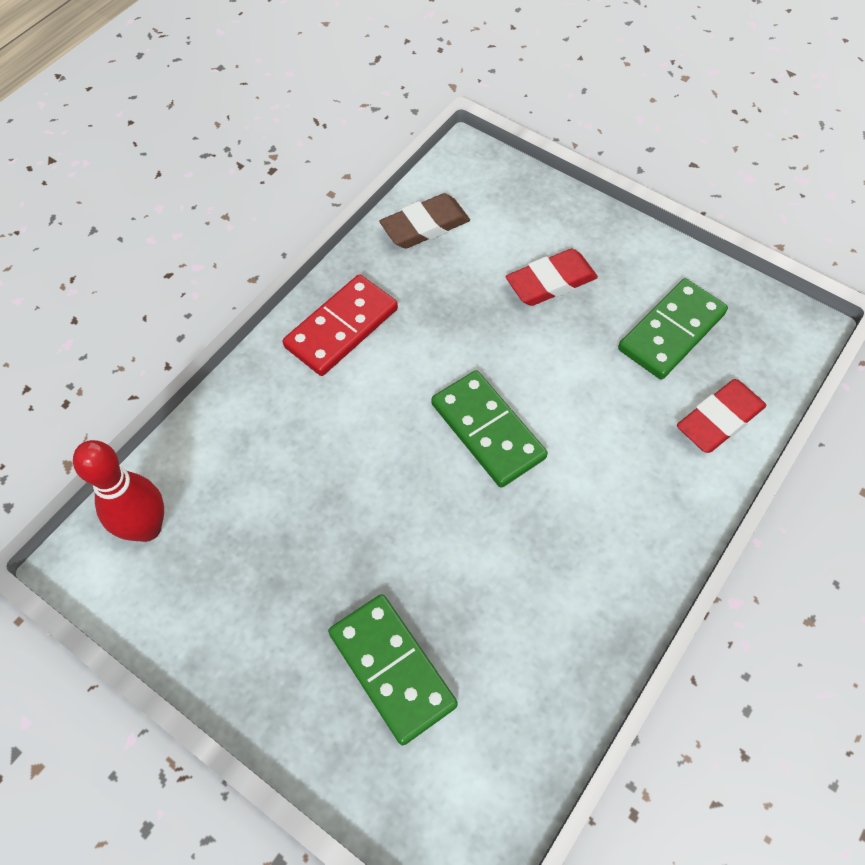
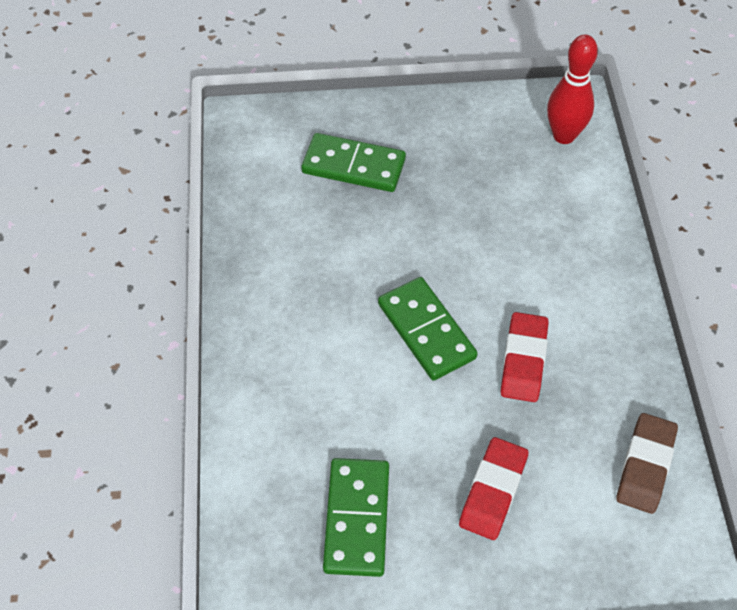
camera: 140 degrees right, 5 degrees down
(341, 328) = (603, 329): red domino -> none
(488, 430) = (426, 331): green domino -> green domino turned 45 degrees clockwise
(719, 419) = (265, 463): red eraser -> red eraser (524, 360)

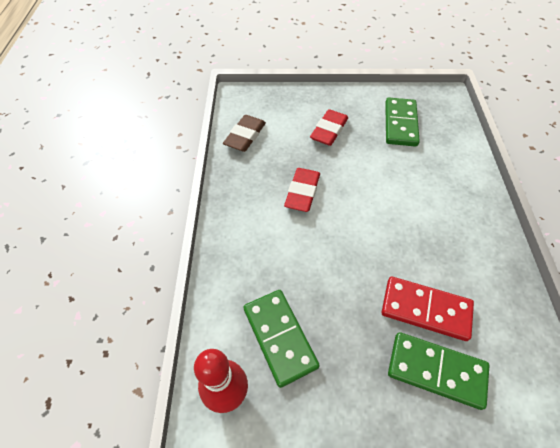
camera: 175 degrees left, 0 degrees up
(356, 219) = (425, 309): none -> red domino
(426, 331) = (365, 214): green domino -> green domino (280, 337)

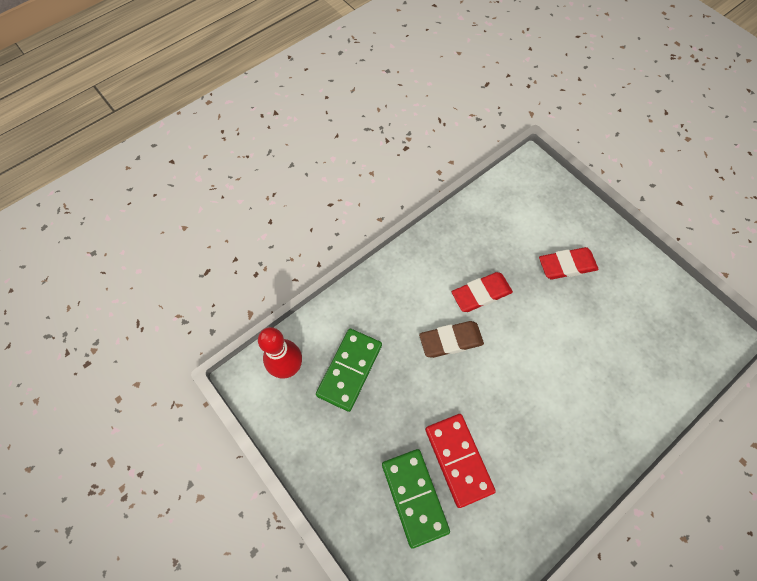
camera: 50 degrees right, 10 degrees up
(245, 136) = (494, 208): brown eraser -> brown eraser (450, 340)
(400, 124) = (638, 319): green domino -> none

